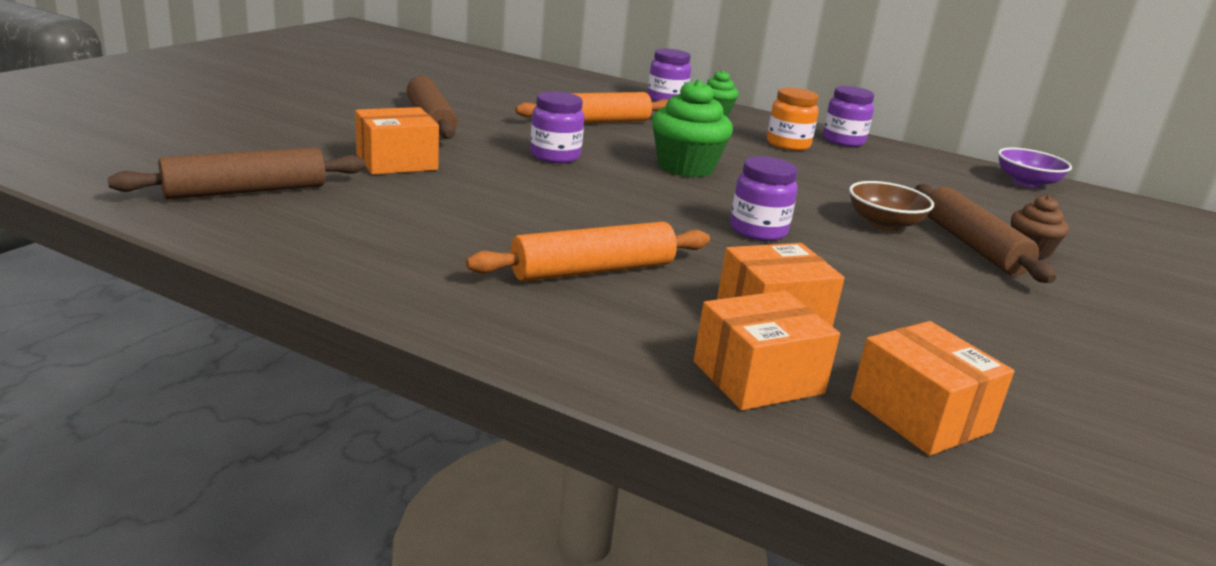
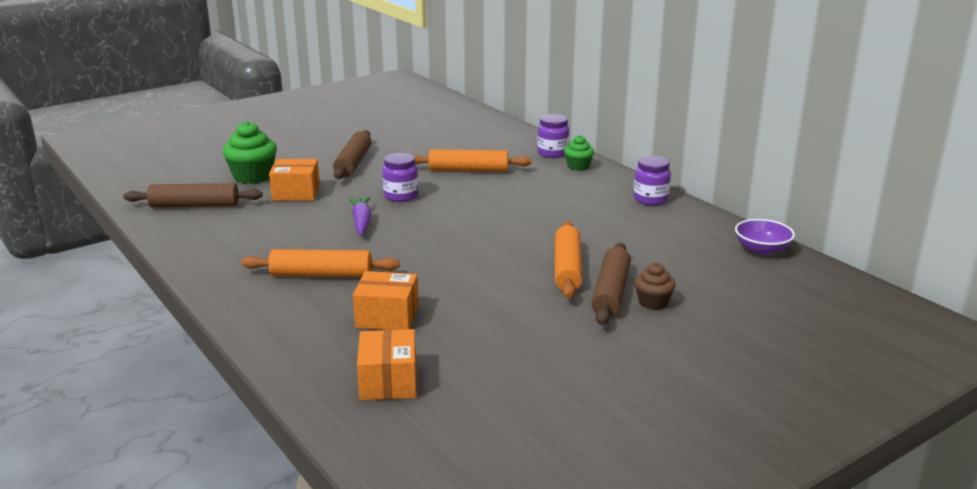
camera: 30 degrees right, 0 degrees up
(548, 192) = (361, 222): none -> purple carrot
(686, 167) = (482, 212): green cupcake -> green cupcake (253, 176)
(758, 231) = (463, 263): purple jar -> none
(758, 378) = (328, 346): orange box -> none
(788, 144) = (595, 199): orange jar -> none
(884, 223) = (567, 269): brown bowl -> orange rolling pin

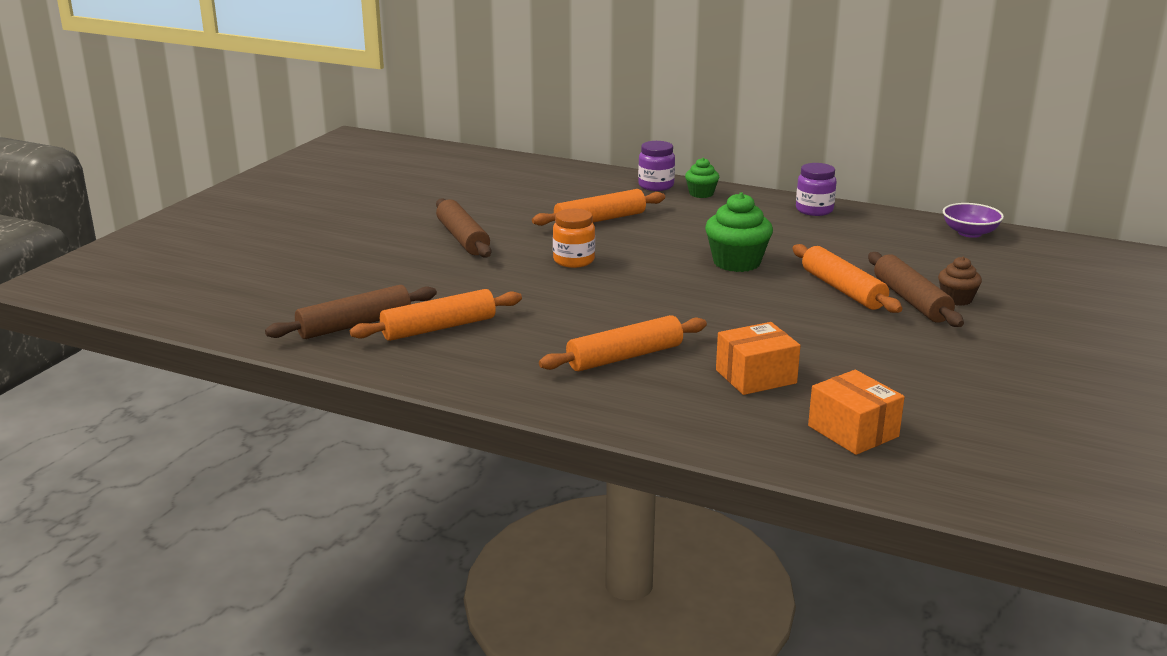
camera: 30 degrees left, 0 degrees up
(239, 221) = (439, 328): none -> orange rolling pin
(253, 176) = (369, 278): green cupcake -> green cupcake (736, 262)
(296, 193) = (452, 284): orange box -> none
(361, 222) = (576, 296): purple carrot -> none
(401, 196) = (574, 261): purple jar -> orange jar

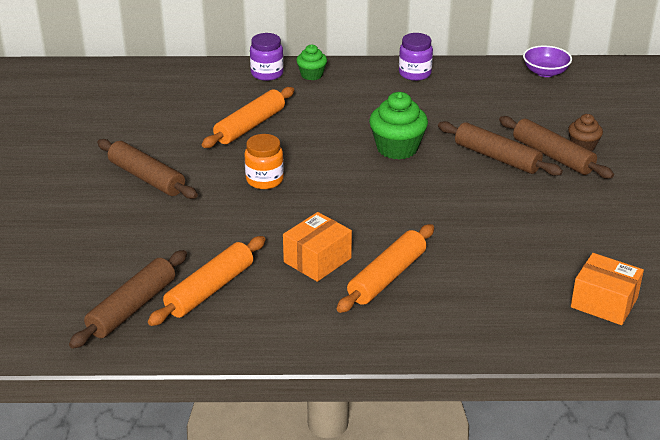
camera: 25 degrees left, 10 degrees up
(756, 376) = (499, 268): orange box -> orange box (317, 260)
(842, 289) = (497, 157): orange rolling pin -> brown rolling pin

